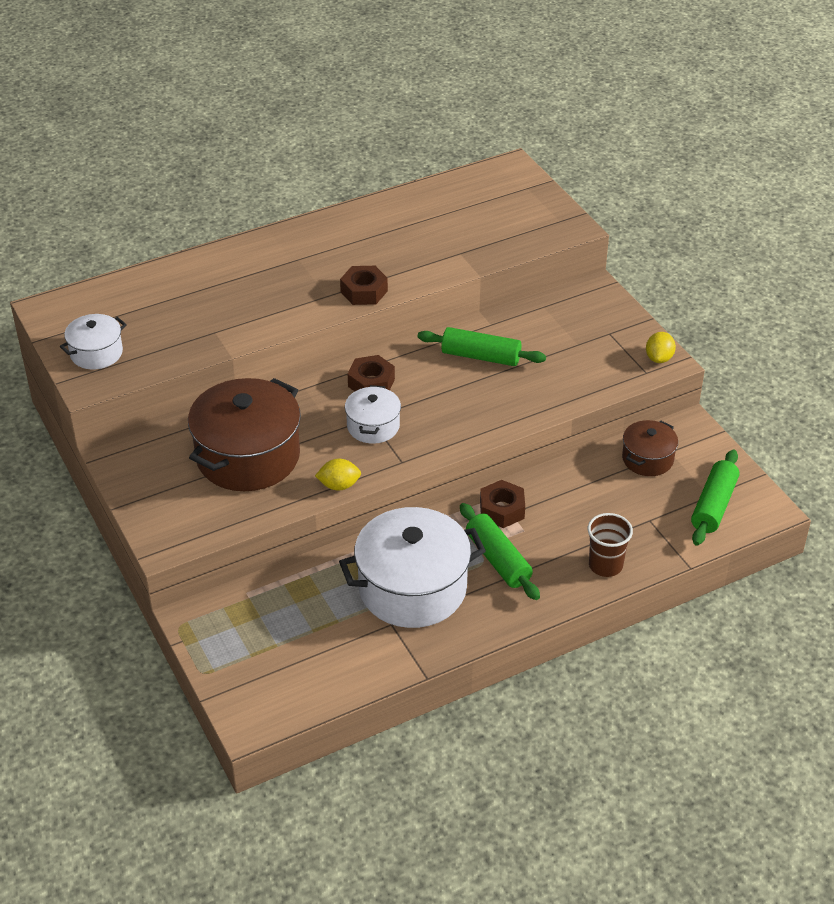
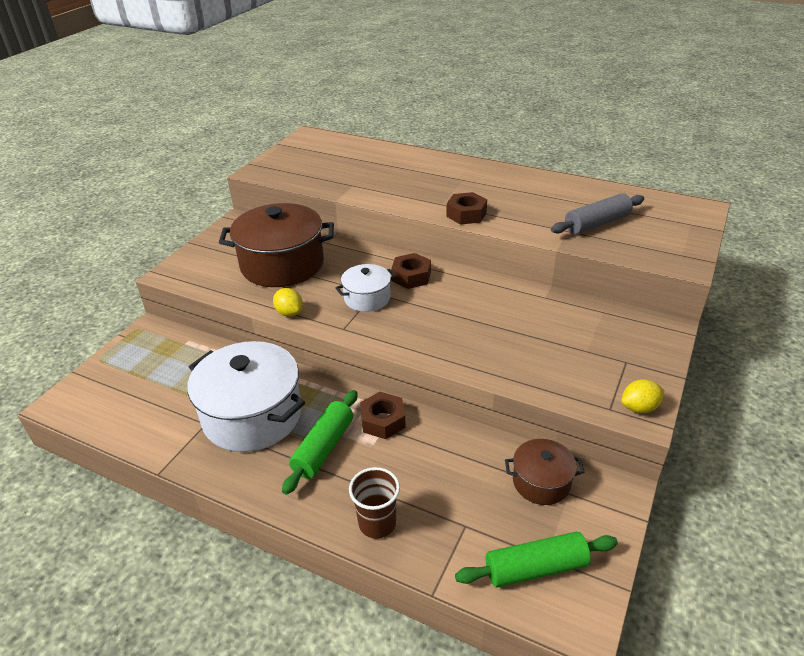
camera: 55 degrees right, 5 degrees down
(96, 353) = (287, 162): white pot -> none
(468, 232) = (597, 223): none -> grey rolling pin
(481, 356) = (503, 309): green rolling pin -> none

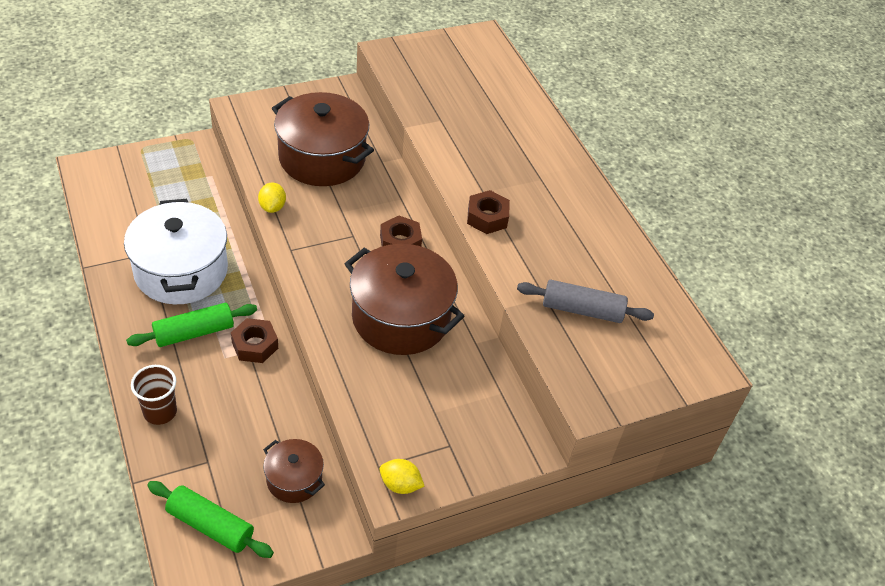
camera: 35 degrees right, 10 degrees up
(367, 298) = (341, 236): white pot -> none
(480, 315) = (401, 317): none -> brown pot

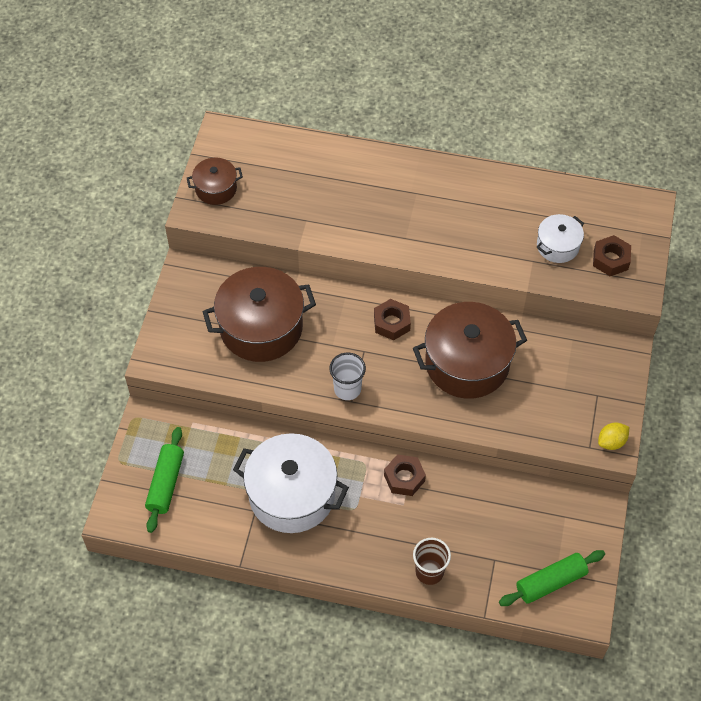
camera: 50 degrees left, 10 degrees up
(194, 332) = (364, 514): green rolling pin -> green rolling pin (165, 483)
(272, 207) = (295, 391): yellow lemon -> none
(294, 479) = (543, 511): brown pot -> brown pot (216, 188)
(302, 241) = (347, 389): none -> white cup
(487, 217) = (434, 251): brown nut -> brown nut (610, 259)
(582, 310) = (557, 246): grey rolling pin -> white pot

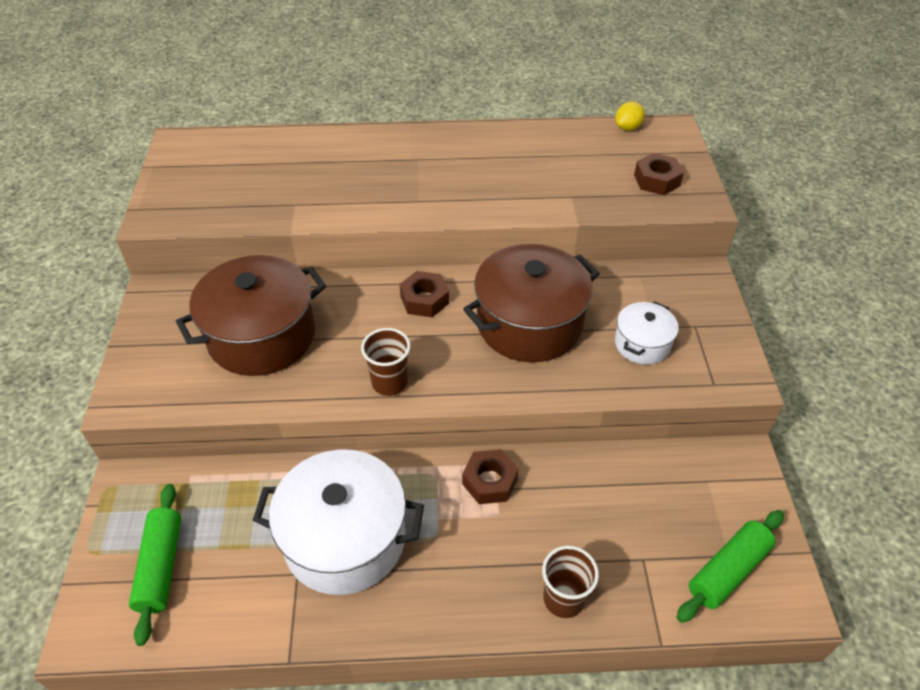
camera: 15 degrees left, 10 degrees down
(216, 188) = (177, 193): brown pot -> none
(347, 389) = (389, 382): white cup -> brown cup
(557, 246) = (593, 178): white pot -> white pot (642, 344)
(611, 442) = (737, 372): yellow lemon -> yellow lemon (627, 127)

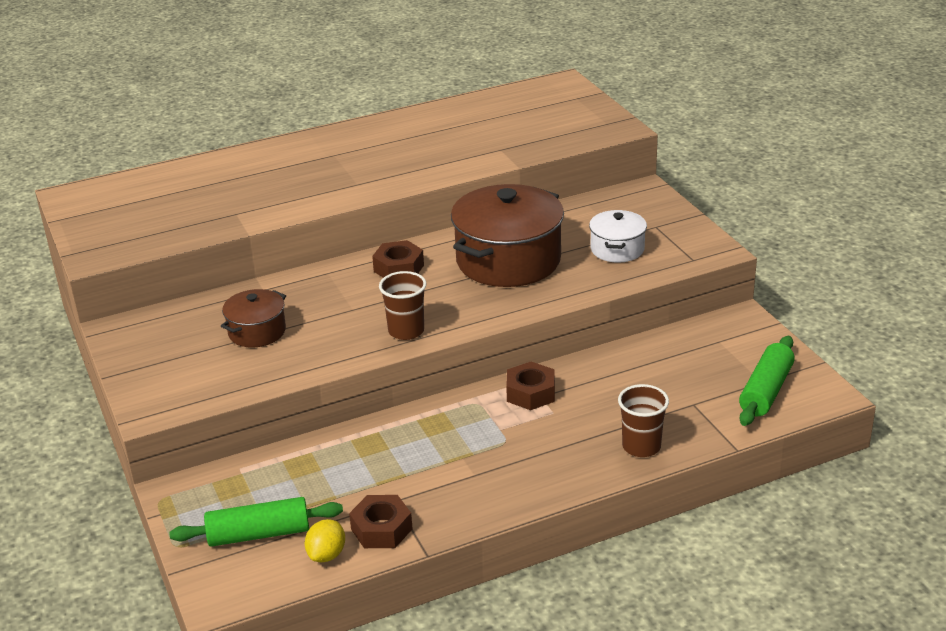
camera: 20 degrees left, 15 degrees down
(161, 566) = (259, 534): green rolling pin -> green rolling pin turned 75 degrees counterclockwise
(262, 336) = (257, 332): brown pot -> brown pot, size x0.52
(345, 539) = (423, 466): white pot -> none
(627, 127) = (520, 90): yellow lemon -> yellow lemon (327, 554)
(657, 180) = (570, 121): brown nut -> brown nut (381, 529)

